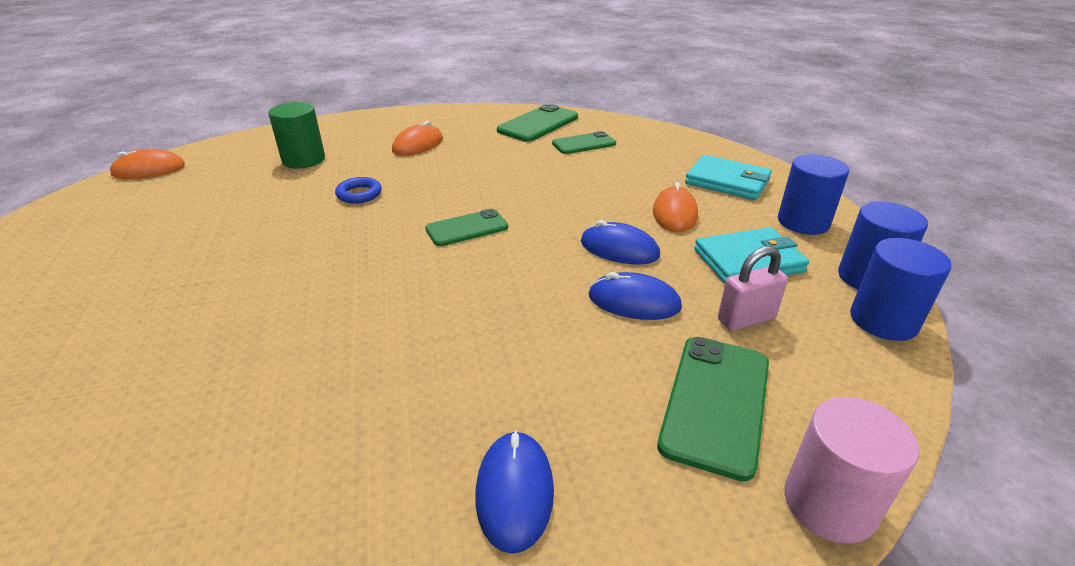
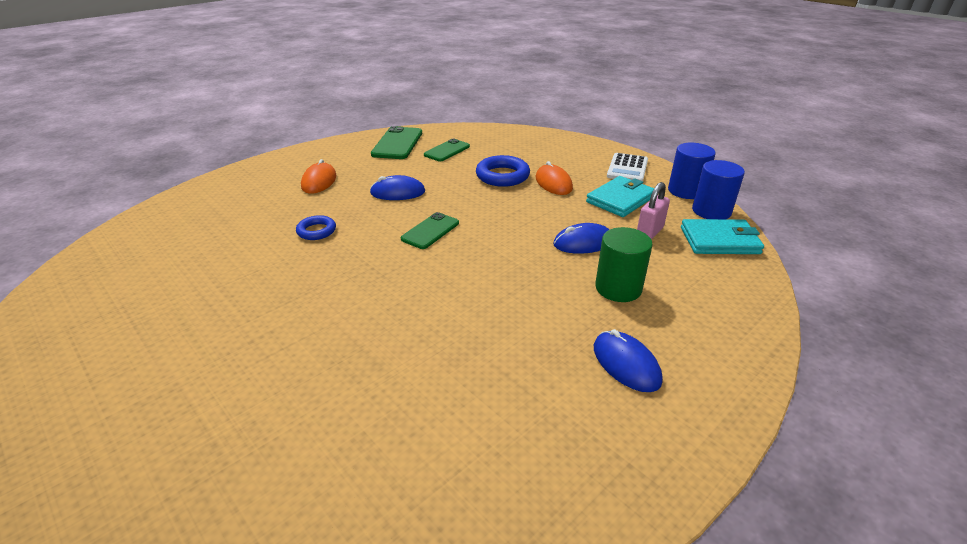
camera: 30 degrees left, 0 degrees up
(149, 170) = (76, 267): orange mouse -> none
(303, 160) = (230, 218): green cylinder -> green cylinder (618, 288)
(618, 188) = (502, 176): none -> blue ring
(619, 249) = (543, 214): blue mouse -> blue mouse (398, 192)
(715, 403) = (676, 280): green phone -> none
(727, 182) = (564, 154): turquoise wallet -> turquoise wallet (719, 240)
(803, 222) = (627, 168): blue cylinder -> white calculator
(829, 504) = (763, 305): pink cylinder -> none

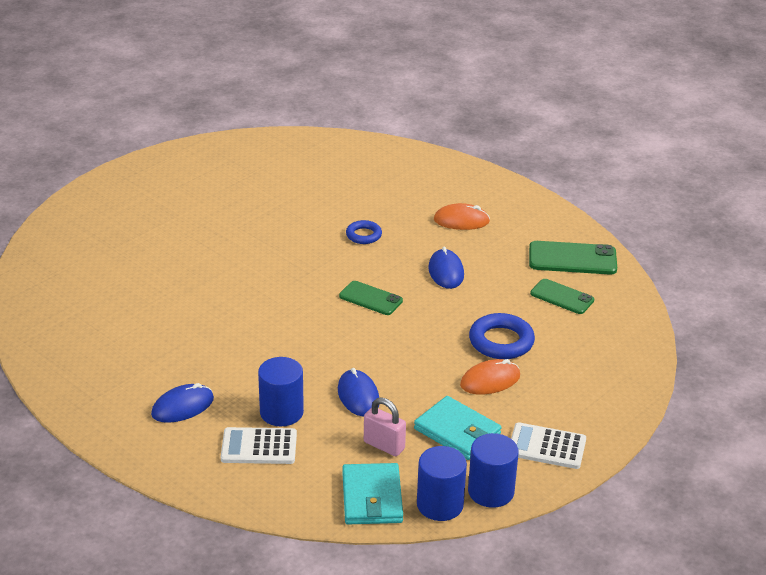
camera: 85 degrees right, 0 degrees up
(618, 288) = (281, 412): green cylinder -> blue cylinder
(677, 303) = (259, 447): none -> white calculator

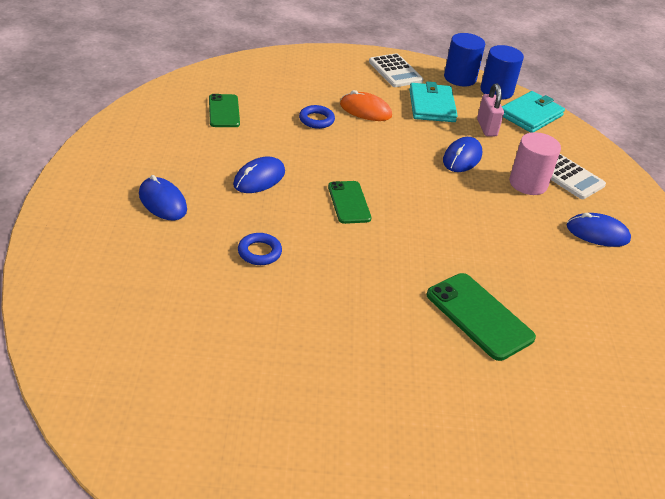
camera: 135 degrees left, 5 degrees up
(281, 412) = (528, 183): blue cylinder -> pink cylinder
(461, 220) = (162, 202): orange mouse -> blue mouse
(501, 341) = (316, 120): blue ring -> blue ring, size x0.61
(572, 259) = (160, 122): green phone -> green phone (479, 316)

